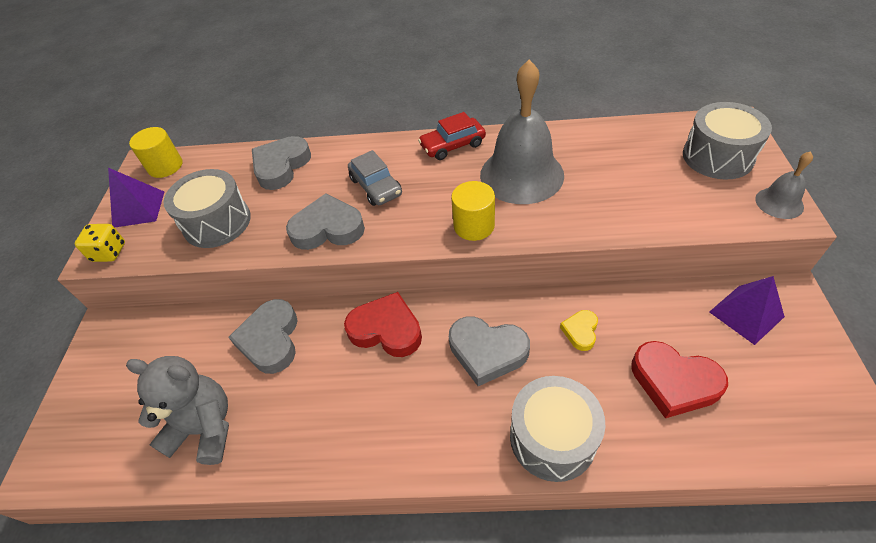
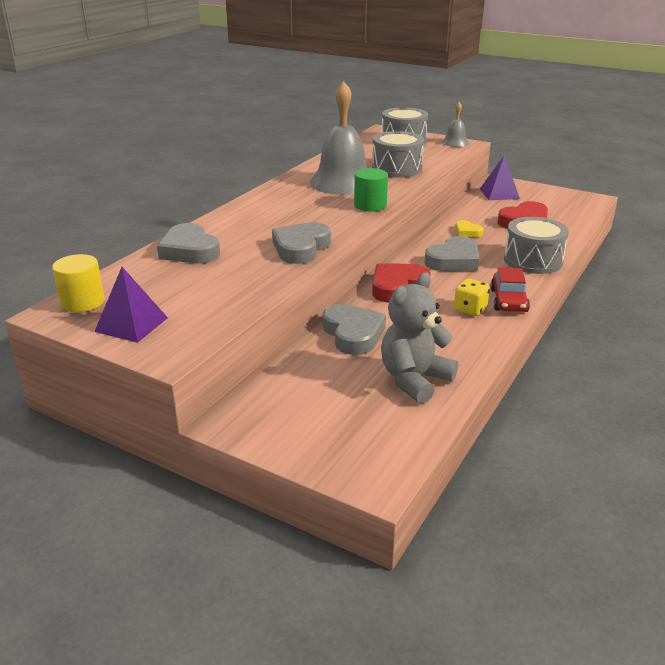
camera: 65 degrees left, 20 degrees down
(109, 252) = (177, 348): yellow dice -> yellow dice (470, 309)
(217, 222) = (220, 289): grey drum -> grey drum (397, 169)
(270, 340) = (353, 334): grey heart -> grey heart turned 135 degrees counterclockwise
(376, 186) = (280, 223): grey car -> none
(452, 145) = (277, 191): red car -> red car (508, 300)
(474, 226) = (370, 205): yellow cylinder -> green cylinder

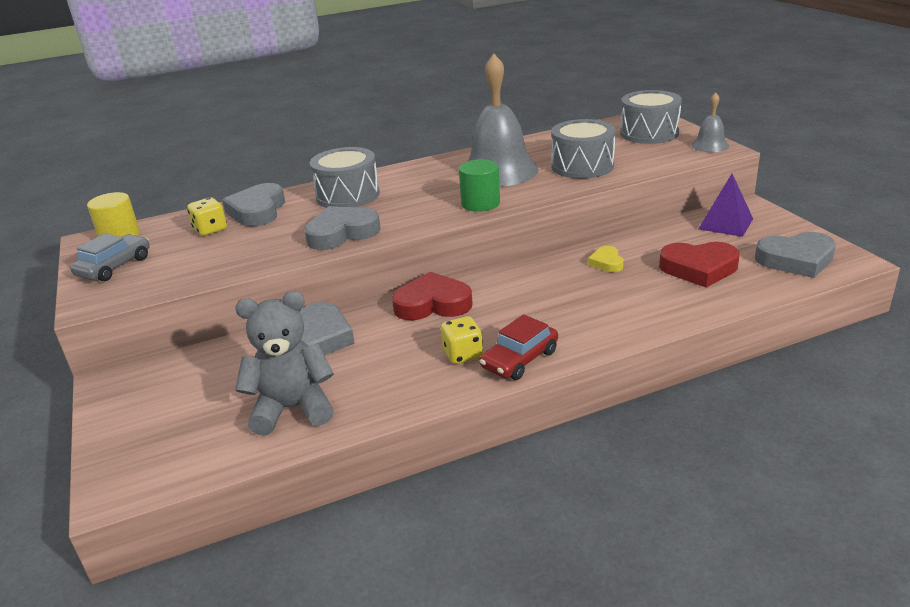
camera: 40 degrees right, 0 degrees up
(131, 324) = (114, 266): purple pyramid -> grey car
(172, 274) = (210, 230): none -> yellow dice
(454, 260) = (536, 292): grey heart -> grey heart (796, 260)
(533, 260) = (628, 320): grey drum -> grey drum (348, 195)

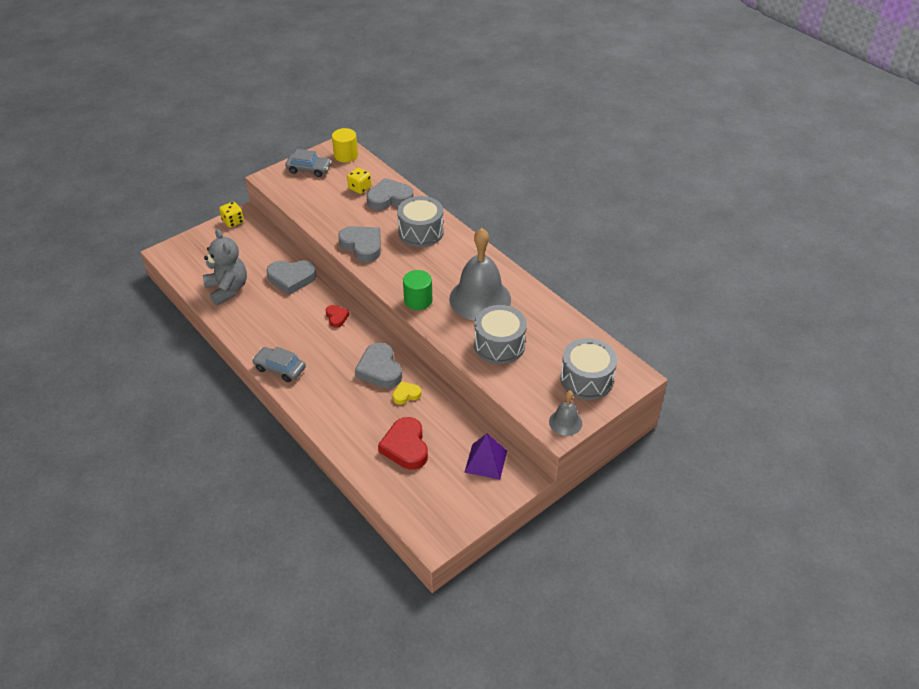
camera: 70 degrees right, 15 degrees up
(432, 304) = (336, 317): red heart -> red heart, size x0.54
(463, 354) = (282, 343): yellow dice -> yellow dice (233, 222)
(519, 359) = (280, 368): red car -> grey car
(796, 260) = (429, 505): grey heart -> grey heart (380, 369)

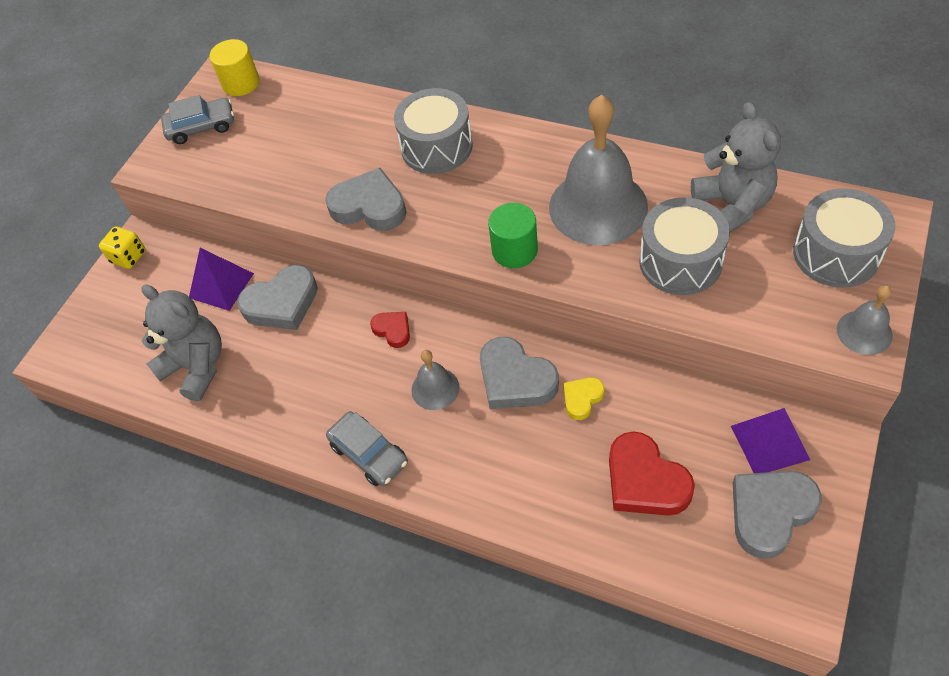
camera: 20 degrees left, 10 degrees up
(268, 256) = (221, 285): none -> purple pyramid
(280, 368) = (369, 454): grey car -> grey car turned 135 degrees counterclockwise
(336, 354) = (435, 388): none -> grey bell
(360, 188) = (298, 122): yellow dice -> none
(389, 198) = (353, 118): grey heart -> grey heart (770, 513)
(552, 331) = (732, 206): none -> grey teddy bear

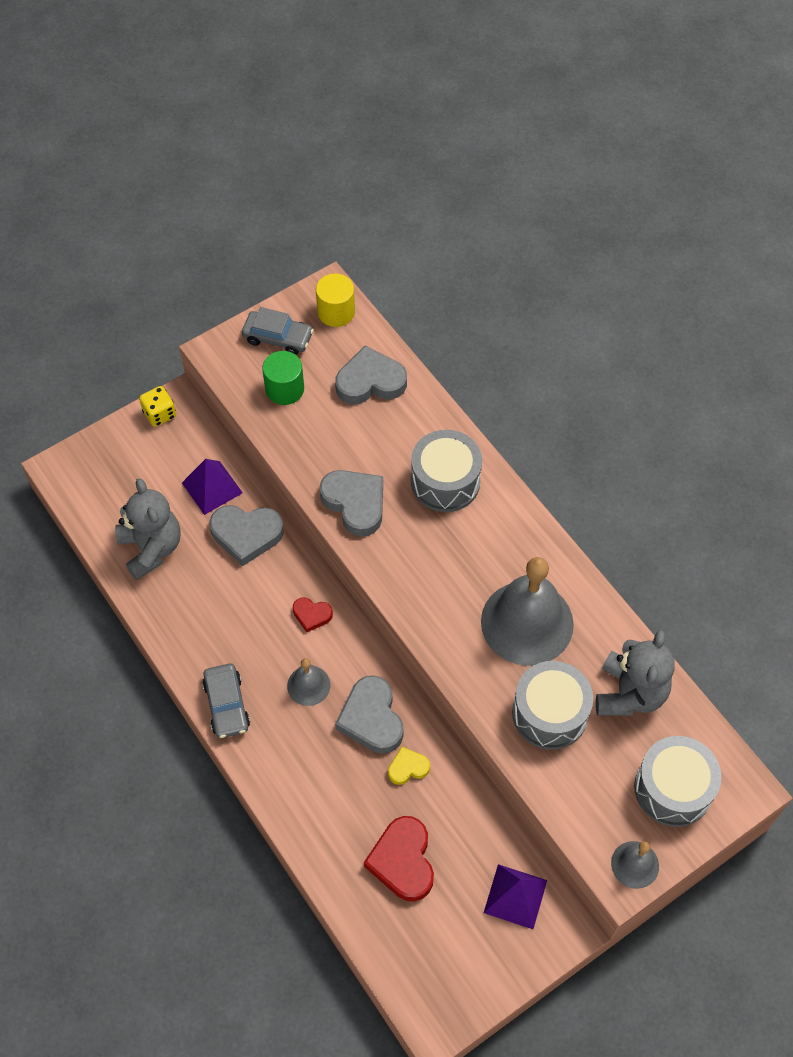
camera: 25 degrees right, 5 degrees up
(393, 330) = (312, 615): red heart -> red heart turned 120 degrees clockwise
(514, 250) = (434, 618): green cylinder -> green cylinder (284, 389)
(770, 513) = (471, 946): grey heart -> grey heart (370, 381)

